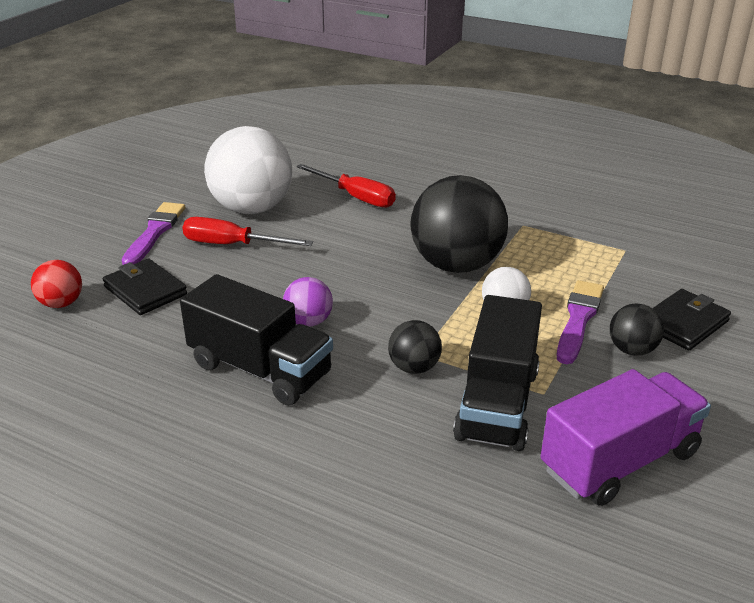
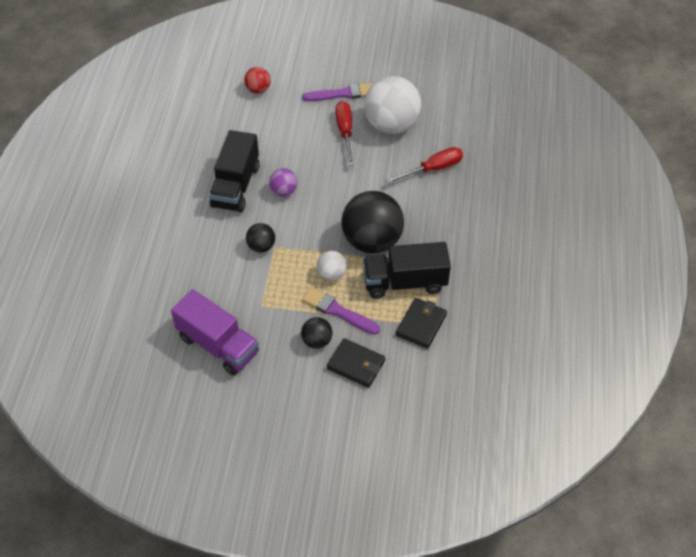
camera: 70 degrees right, 20 degrees up
(145, 291) = (283, 115): black wallet -> black wallet (421, 325)
(356, 197) = (433, 169): red screwdriver -> red screwdriver turned 135 degrees counterclockwise
(497, 404) = (244, 287): black truck -> black truck (405, 282)
(578, 319) = (338, 311): purple brush -> purple brush turned 150 degrees counterclockwise

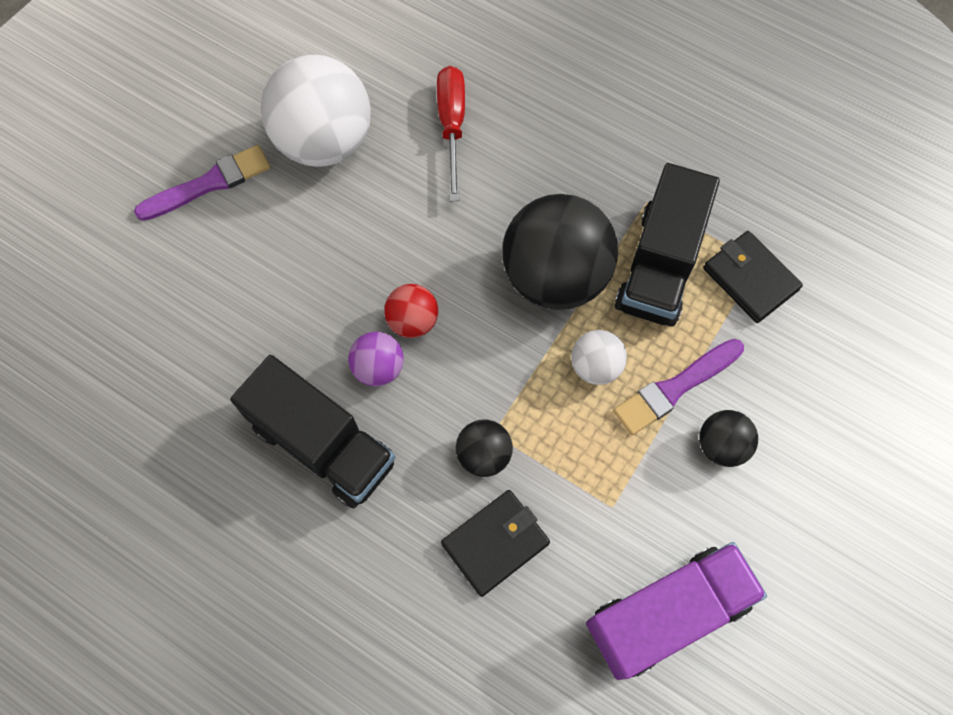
camera: 65 degrees left, 15 degrees up
(258, 89) = (110, 313): red ball -> red ball (413, 321)
(342, 94) = (209, 184): purple brush -> purple brush turned 45 degrees clockwise
(345, 132) = (299, 216): red screwdriver -> none
(356, 365) = (790, 405): black wallet -> black wallet (495, 543)

